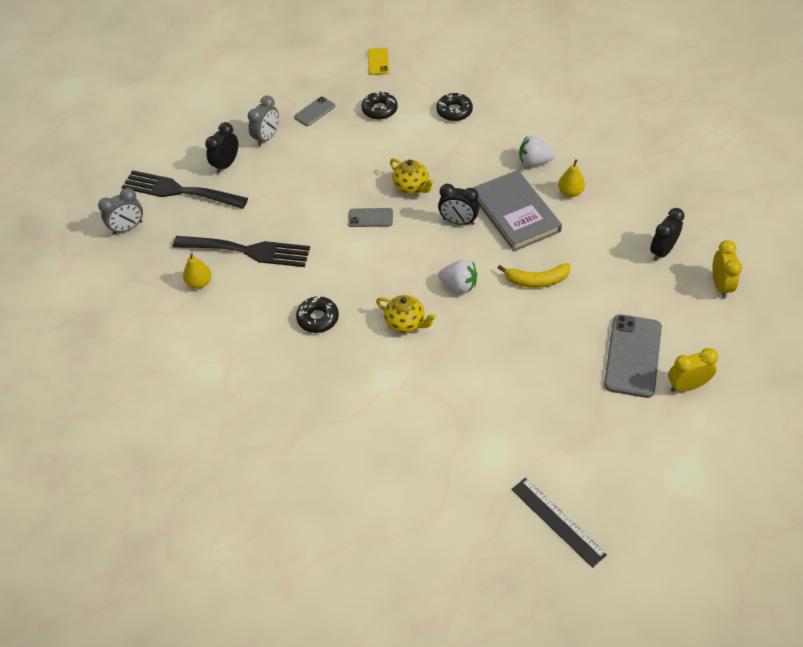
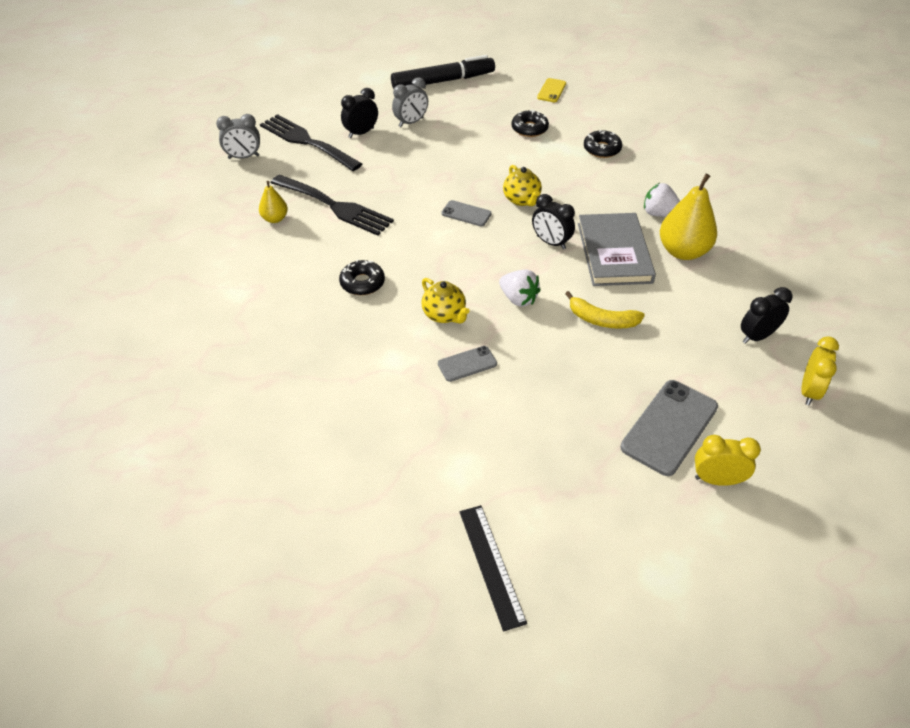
camera: 20 degrees right, 5 degrees down
(271, 82) = (443, 81): none -> black marker
(314, 111) = (467, 114): grey phone -> grey phone (467, 364)
(570, 192) = (683, 251): yellow pear -> yellow pear, size x1.87

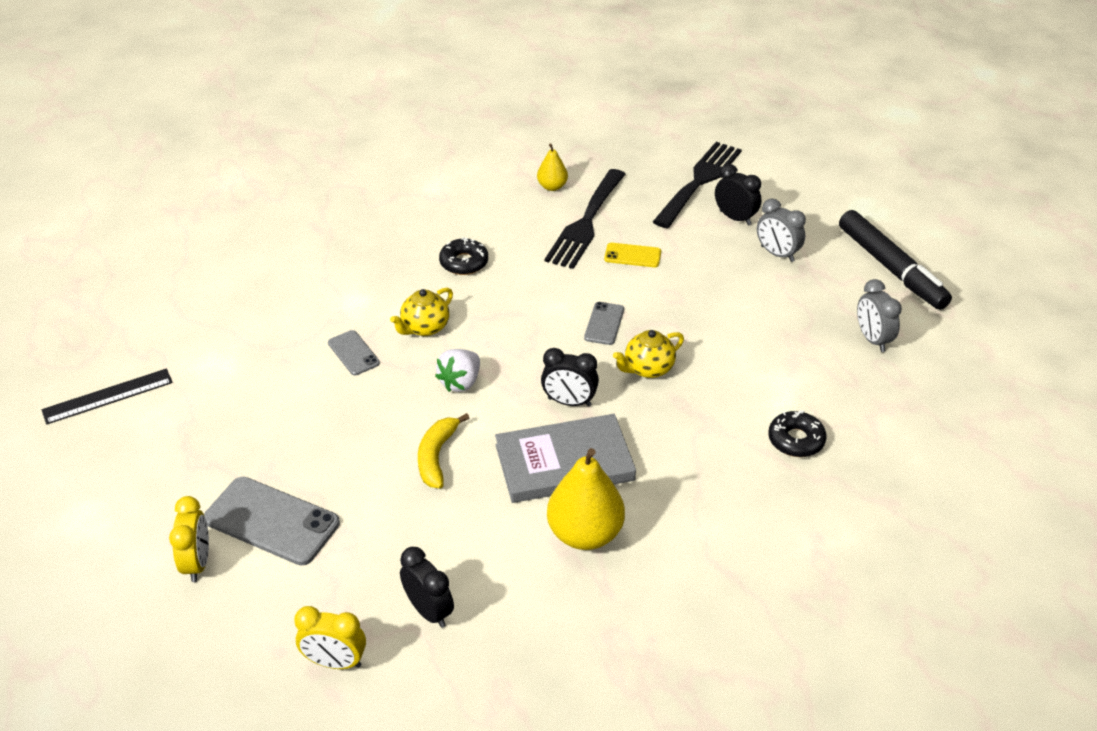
camera: 80 degrees right, 5 degrees down
(243, 157) = (652, 145): grey clock -> grey clock (872, 339)
(529, 128) = (813, 362): black donut -> none
(551, 90) = (926, 377): yellow phone -> yellow phone (632, 255)
(551, 242) = (569, 402): black clock -> black clock turned 105 degrees counterclockwise
(659, 214) = (662, 507): white strawberry -> none

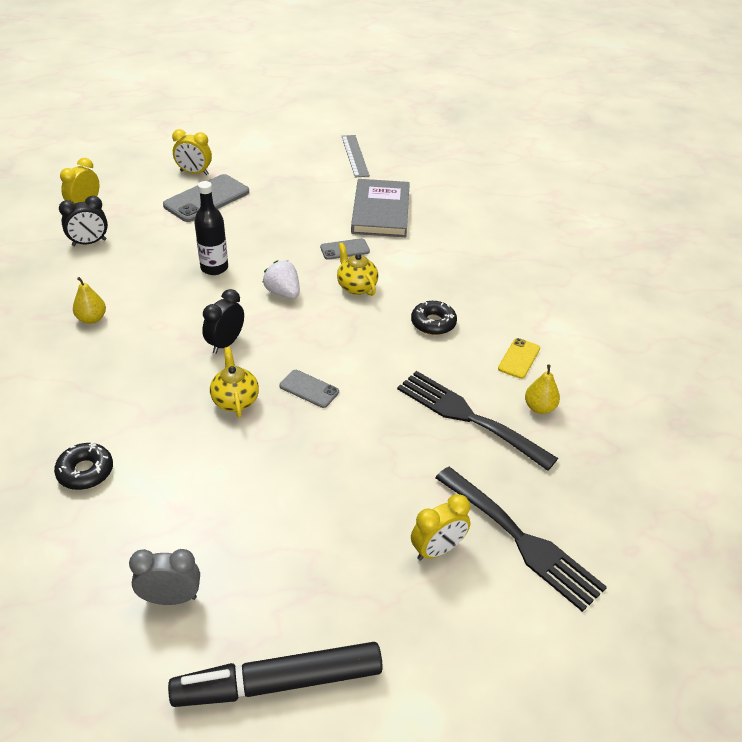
camera: 105 degrees right, 0 degrees up
(108, 396) = (355, 156): black ruler -> grey ruler
(436, 457) = (214, 268): yellow banana -> black bottle
(564, 462) = (165, 325): grey book -> grey book (381, 211)
(585, 534) = (92, 319): yellow pear -> yellow pear, size x0.53
(632, 255) = (401, 437): yellow phone -> yellow phone (519, 358)
(735, 218) = (437, 550): black clock -> yellow clock
(777, 254) = (355, 566): grey clock -> none

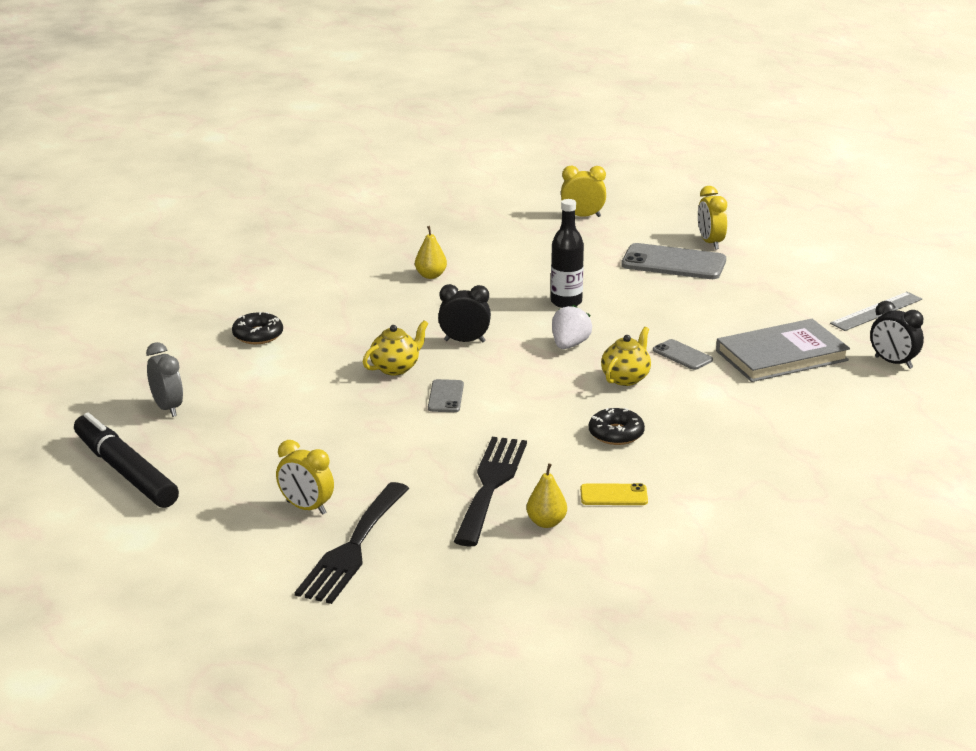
camera: 65 degrees right, 15 degrees down
(89, 243) = (531, 237): black clock -> black clock (893, 362)

